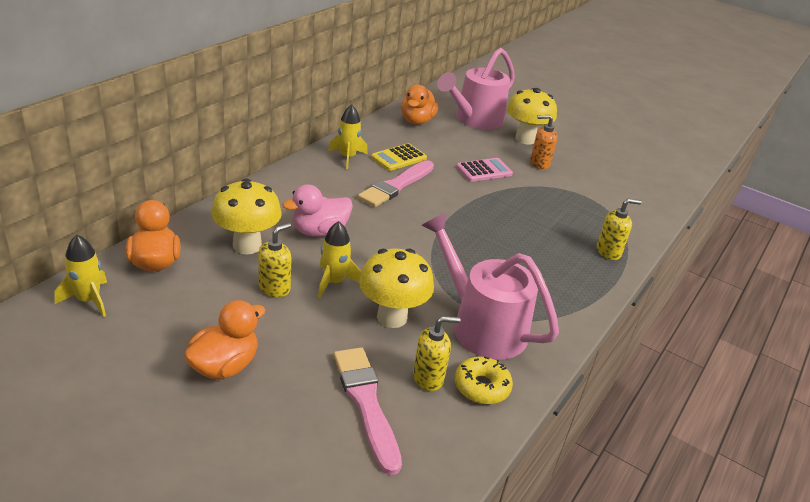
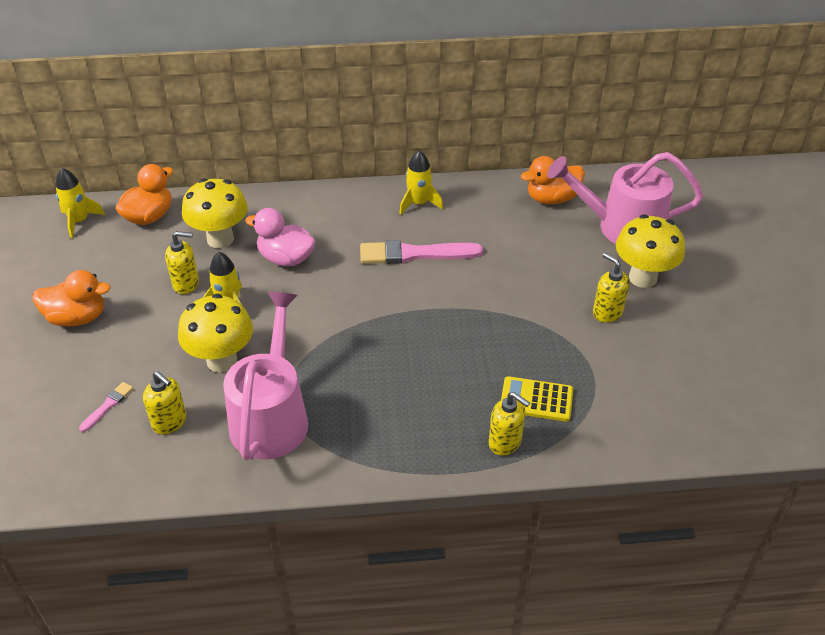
camera: 55 degrees right, 10 degrees up
(366, 403) = (108, 405): pink brush -> pink brush, size x0.47
(399, 158) = (465, 228): yellow calculator -> yellow calculator (536, 399)
(481, 387) = (191, 458): yellow donut -> none
(484, 170) = (528, 286): pink calculator -> none
(539, 163) = (607, 312): orange soap dispenser -> yellow soap dispenser

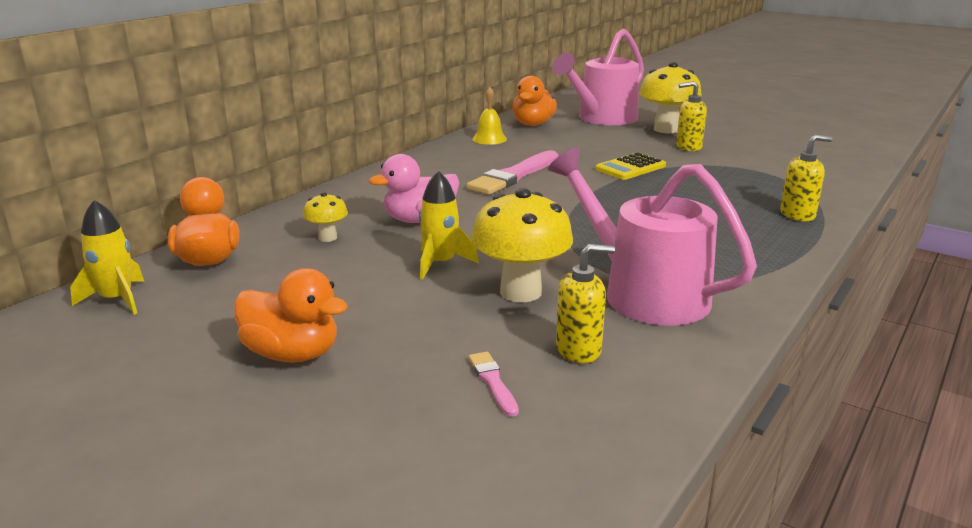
camera: 50 degrees left, 20 degrees down
(77, 317) = (292, 354): orange duck -> orange duck turned 75 degrees clockwise
(186, 284) = (362, 274): yellow soap dispenser -> none
(220, 239) = (327, 238): yellow mushroom -> yellow mushroom, size x0.51
(418, 203) = (452, 157): yellow rocket -> none
(483, 197) = (489, 139): none -> yellow bell
(536, 399) = (758, 192): yellow calculator -> yellow calculator (630, 168)

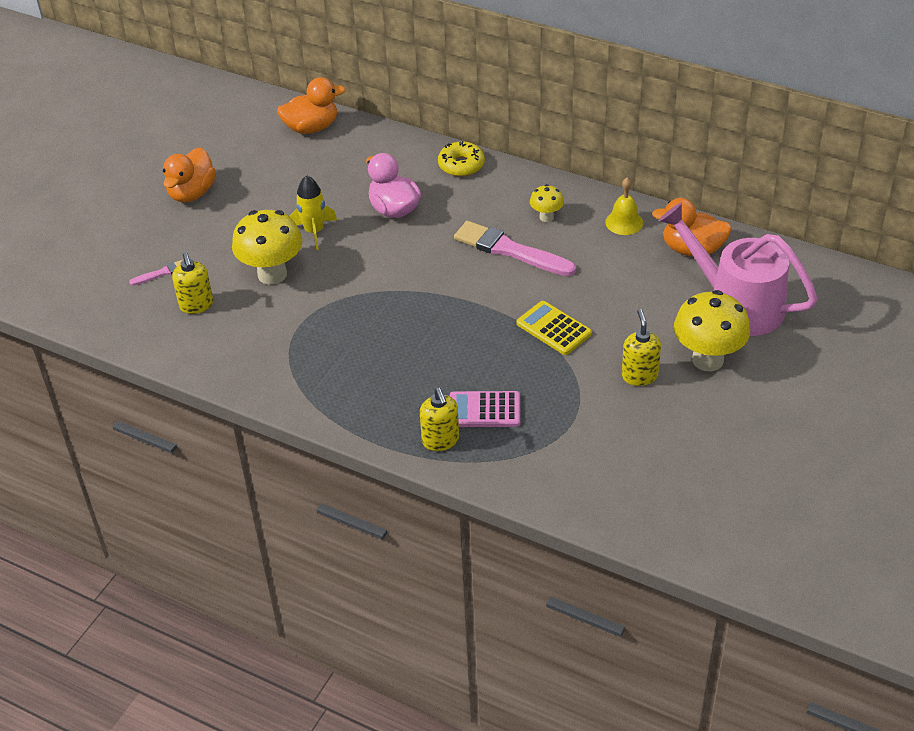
camera: 85 degrees right, 20 degrees up
(117, 299) = (253, 111): yellow rocket -> none
(327, 238) = (353, 170): yellow mushroom -> yellow mushroom (546, 217)
(361, 187) = (461, 165): none -> yellow donut
(643, 292) = (274, 334): pink watering can -> none
(747, 196) = (484, 410): none -> pink calculator

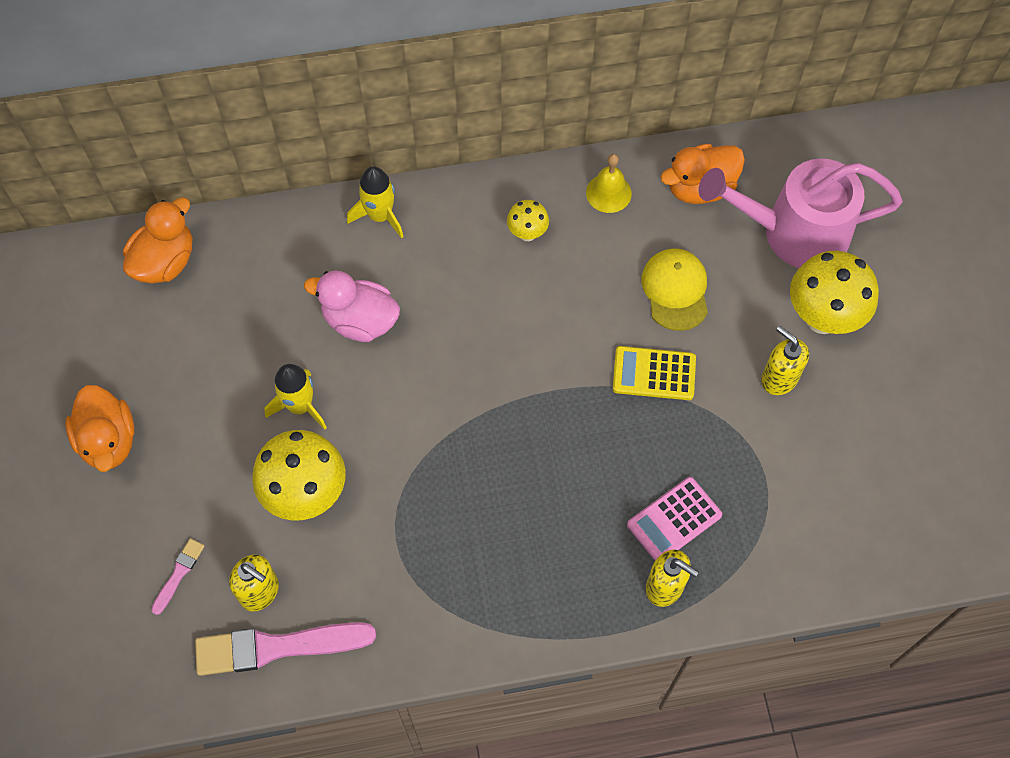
camera: 40 degrees left, 20 degrees up
(461, 165) = (380, 216): yellow donut -> yellow rocket
(510, 250) = (527, 300): pink brush -> pink brush (277, 647)
(616, 293) = (675, 290): none -> yellow cap

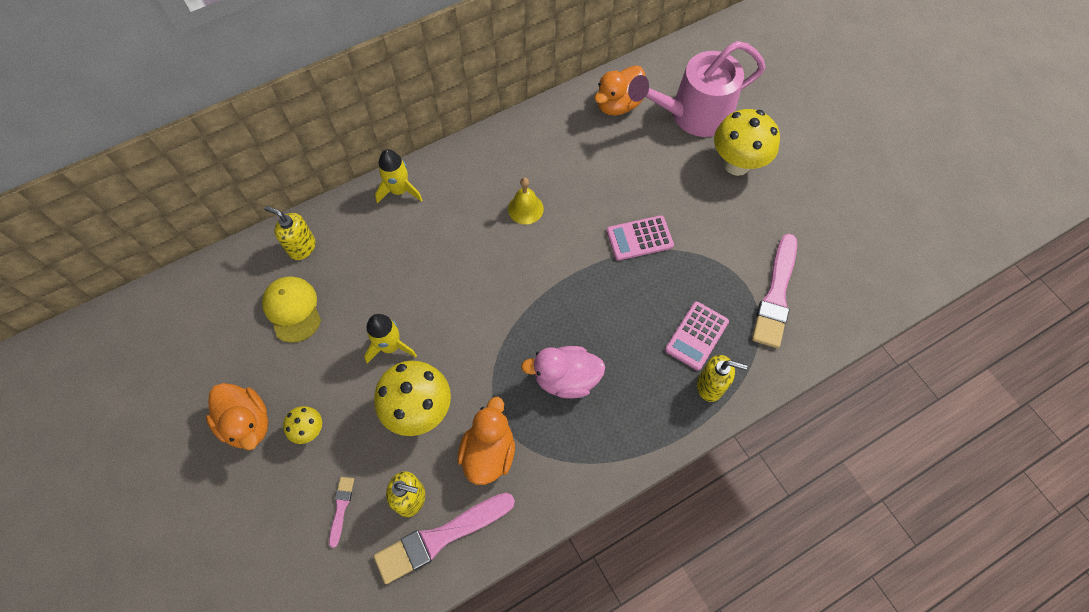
camera: 20 degrees left, 0 degrees up
(165, 262) = (246, 273): orange duck -> orange duck (489, 452)
(360, 321) = (413, 269): pink duck -> pink duck (566, 379)
(527, 233) = (511, 170): yellow mushroom -> yellow mushroom (309, 430)
(608, 193) = (557, 126): yellow bell -> yellow bell (525, 208)
(654, 373) = (639, 238): yellow calculator -> pink calculator
(675, 290) = (630, 177): yellow cap -> yellow cap (292, 309)
(779, 378) = (725, 214): yellow soap dispenser -> yellow soap dispenser (302, 247)
(798, 503) = (776, 295): none -> pink brush

